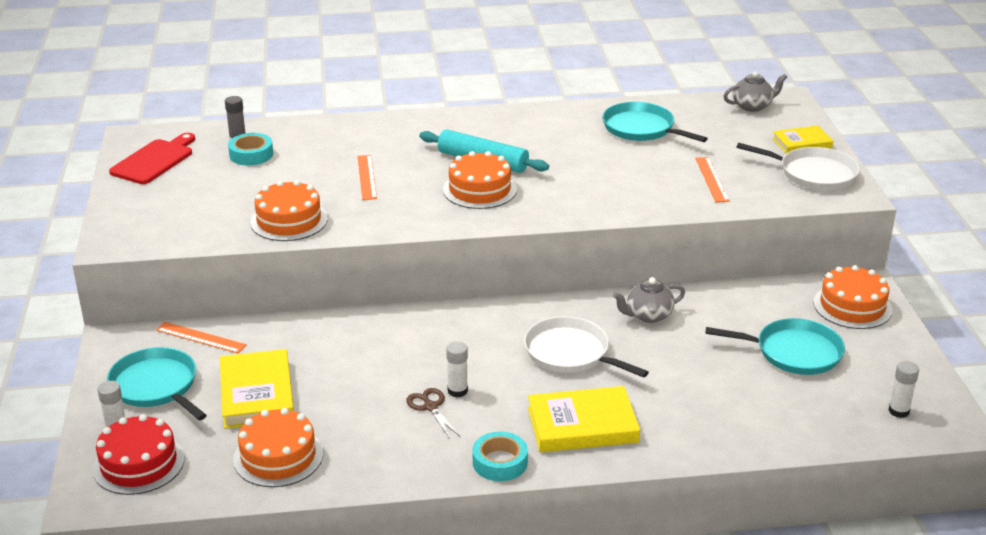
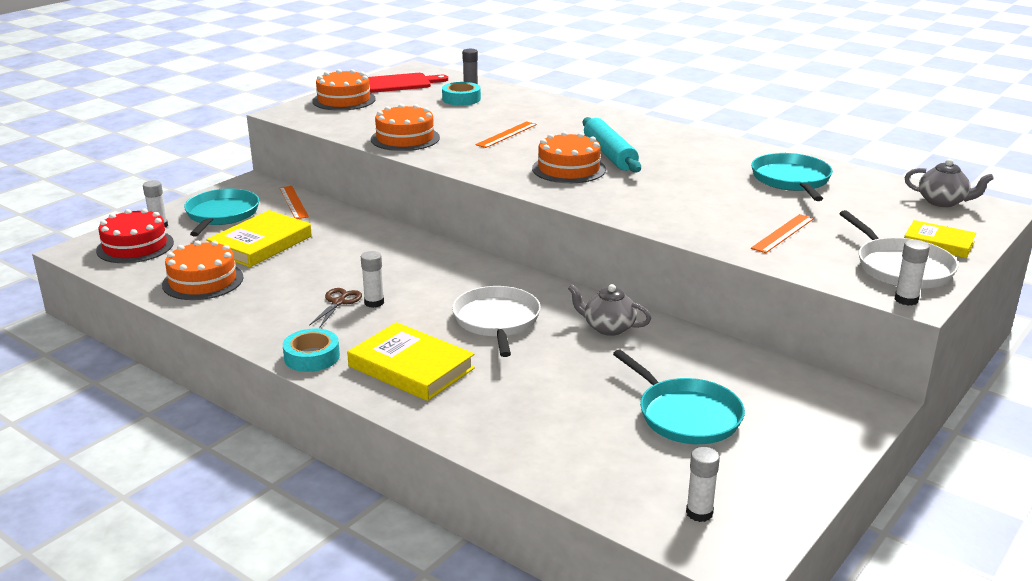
camera: 45 degrees right, 5 degrees down
(852, 306) = (819, 413): orange cake -> orange cake (344, 100)
(853, 197) = (906, 300): none -> white glue stick

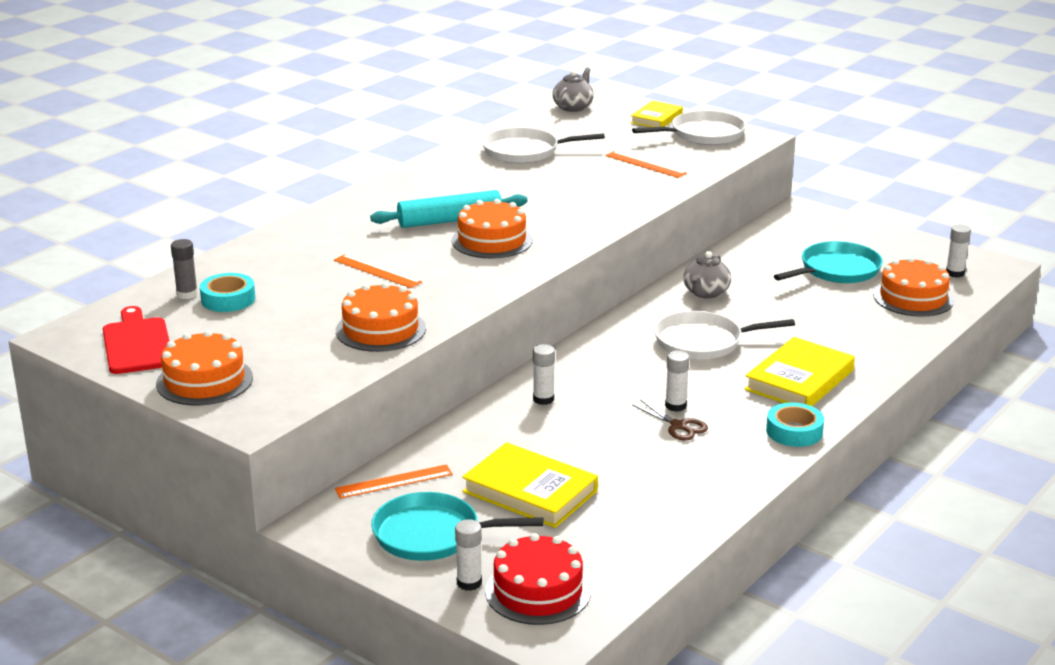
camera: 90 degrees left, 0 degrees up
(203, 281) = (637, 520): orange cake -> orange cake (913, 298)
(338, 302) = (678, 426): brown scissors -> brown scissors turned 150 degrees counterclockwise
(791, 180) = (525, 151): turquoise pan -> white pan
(906, 300) = (757, 139): white glue stick -> white glue stick (543, 399)

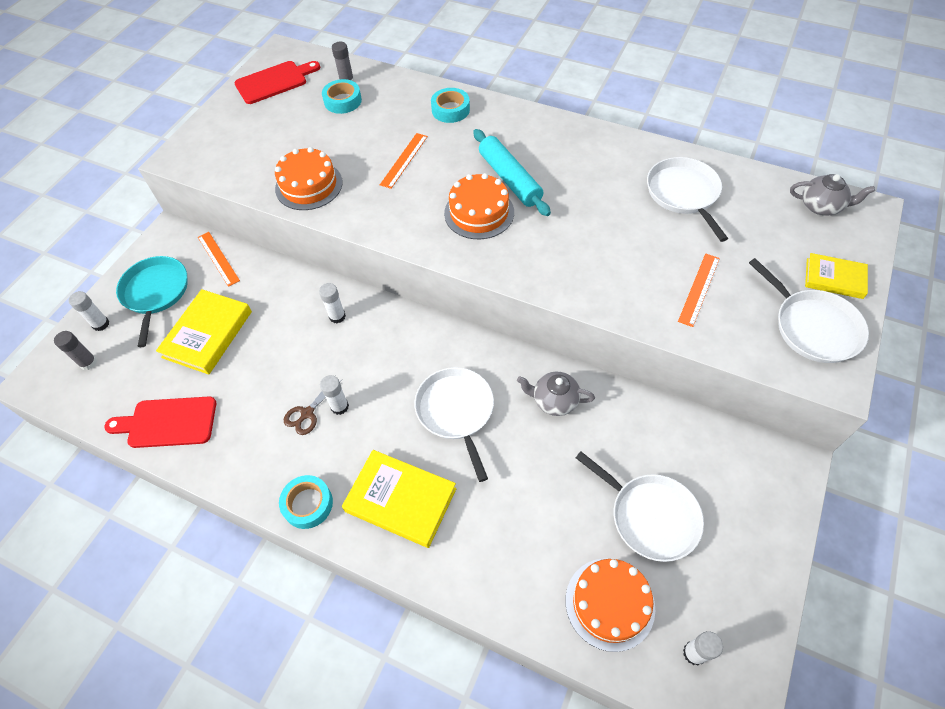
camera: 80 degrees right, 30 degrees up
(204, 381) = (228, 123): orange cake -> none
(305, 238) = (450, 110): none -> turquoise tape
(538, 591) = (88, 363): red cake -> grey glue stick
(662, 522) = (168, 423): none -> red cutting board
(836, 270) = (650, 516): turquoise pan -> white pan

